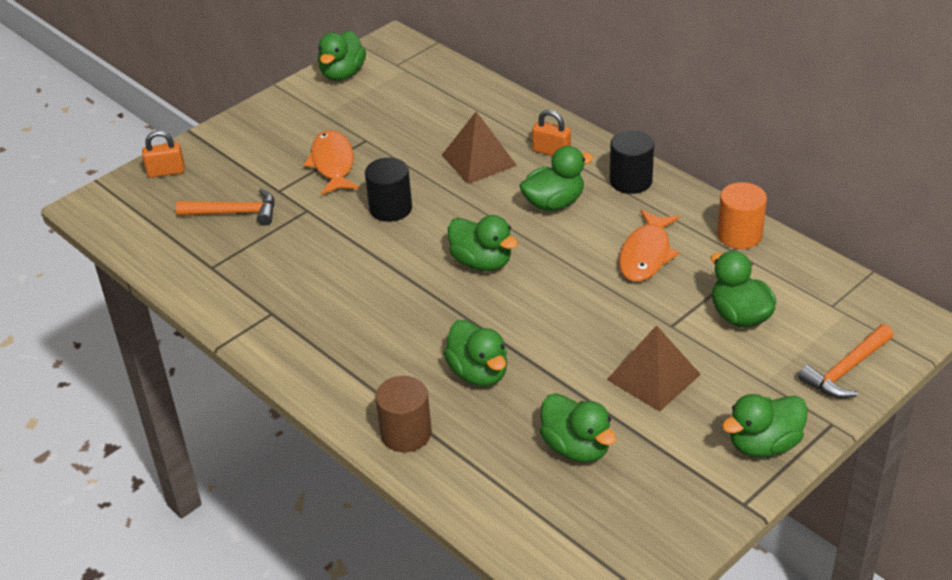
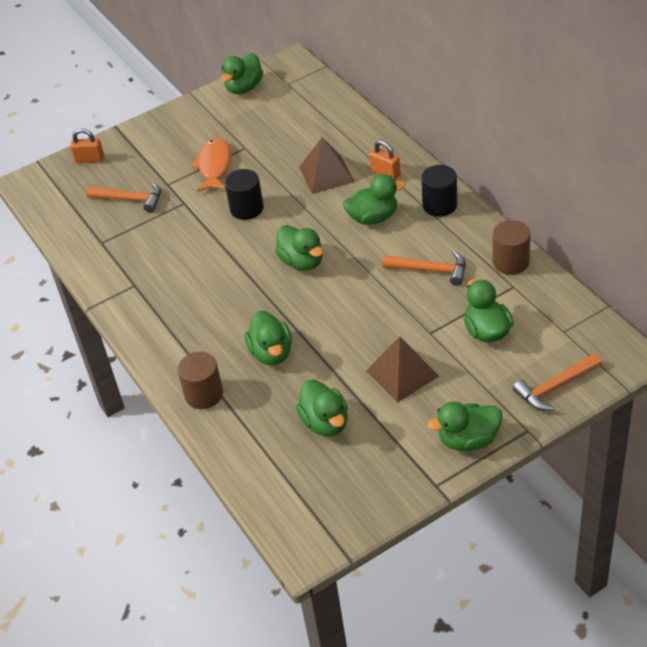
camera: 15 degrees right, 5 degrees up
(646, 254) = (431, 270): orange fish -> orange hammer
(739, 235) = (510, 262): orange cylinder -> brown cylinder

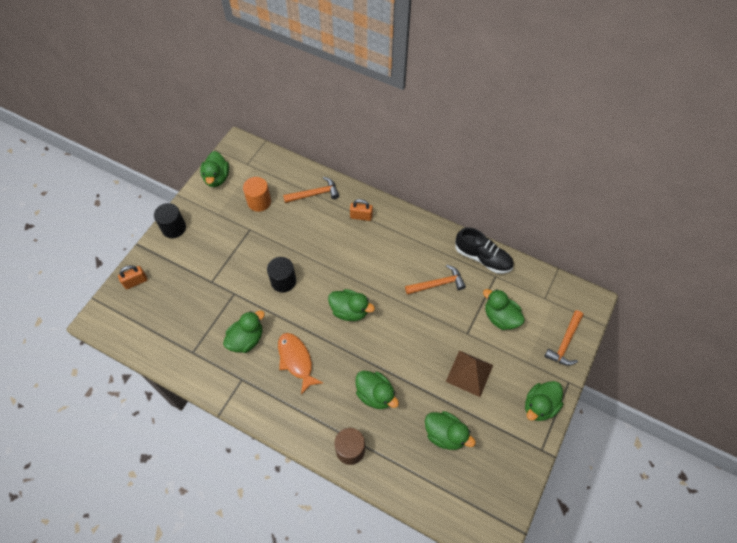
camera: 35 degrees left, 15 degrees up
(130, 199) = (191, 306): orange hammer -> orange hammer (314, 194)
(214, 166) = (237, 253): orange fish -> orange fish (296, 360)
(275, 124) = (259, 202): none -> orange cylinder
(326, 174) = (322, 232): brown pyramid -> none
(373, 218) = (375, 256): green duck -> green duck (246, 339)
(439, 205) = (412, 230): black cylinder -> black cylinder (174, 228)
(510, 262) = (482, 258): brown cylinder -> black shoe

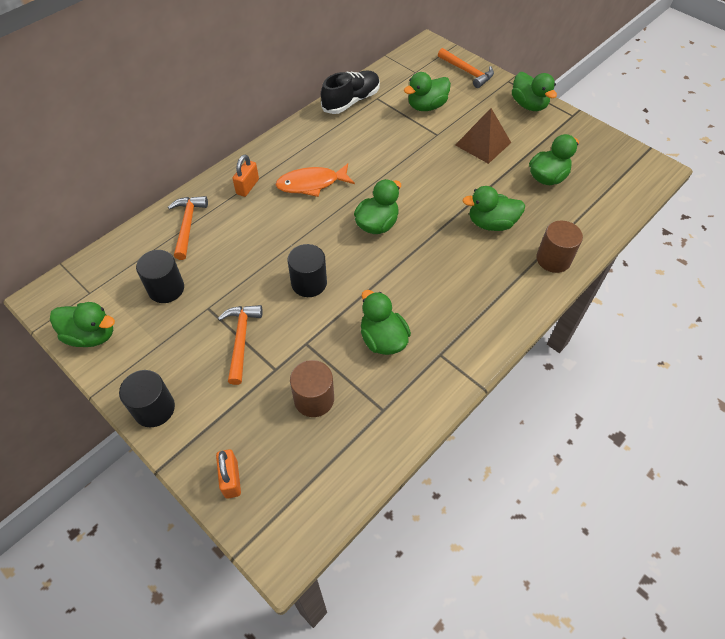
camera: 75 degrees left, 5 degrees down
(194, 310) = (314, 399): none -> brown cylinder
(259, 202) = (166, 289): orange cylinder -> black cylinder
(296, 360) = (429, 289): orange fish -> orange fish (311, 184)
(375, 395) = (491, 223): green duck -> green duck turned 150 degrees counterclockwise
(438, 284) = (369, 142): orange hammer -> orange hammer (241, 339)

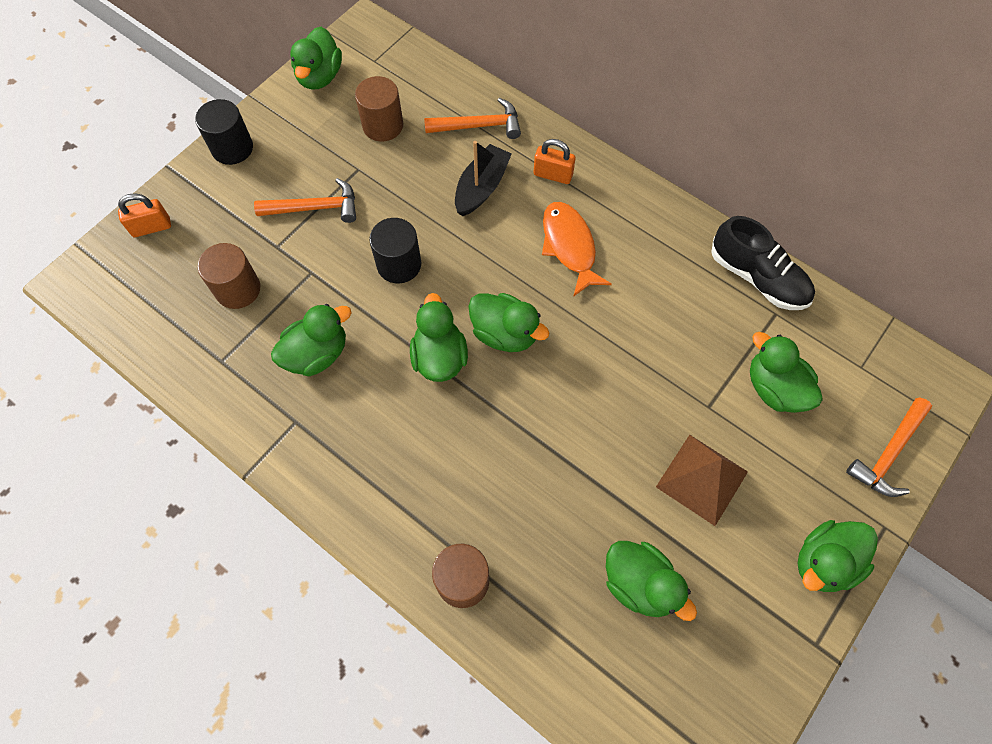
camera: 85 degrees right, 10 degrees up
(166, 289) = (383, 125): black cylinder -> brown cylinder
(248, 228) = (481, 187): none -> black boat
(491, 223) = (525, 489): green duck -> green duck (439, 357)

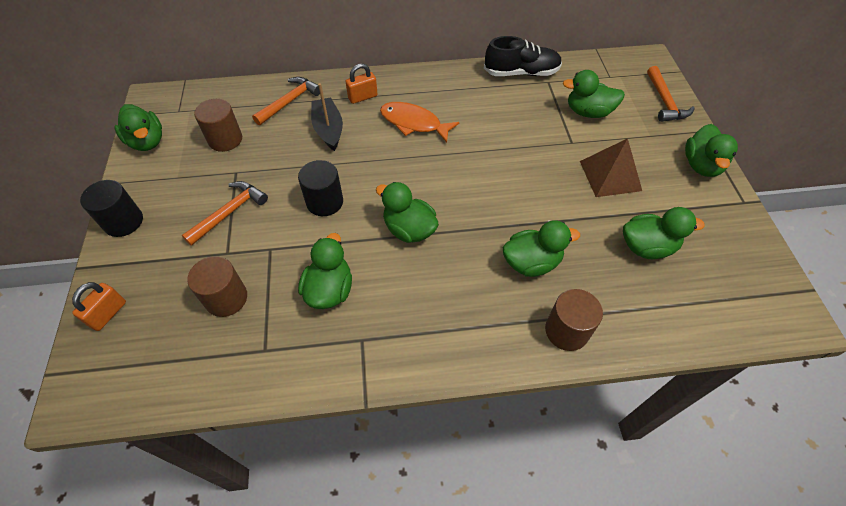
camera: 45 degrees left, 10 degrees down
(505, 333) = (431, 189): green duck -> green duck (531, 262)

